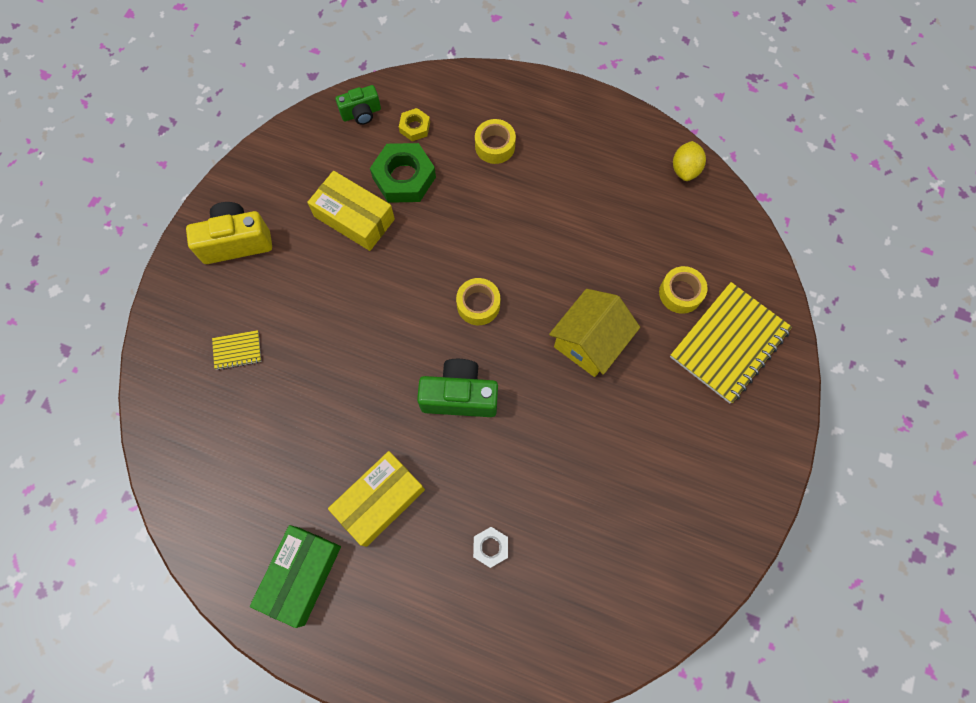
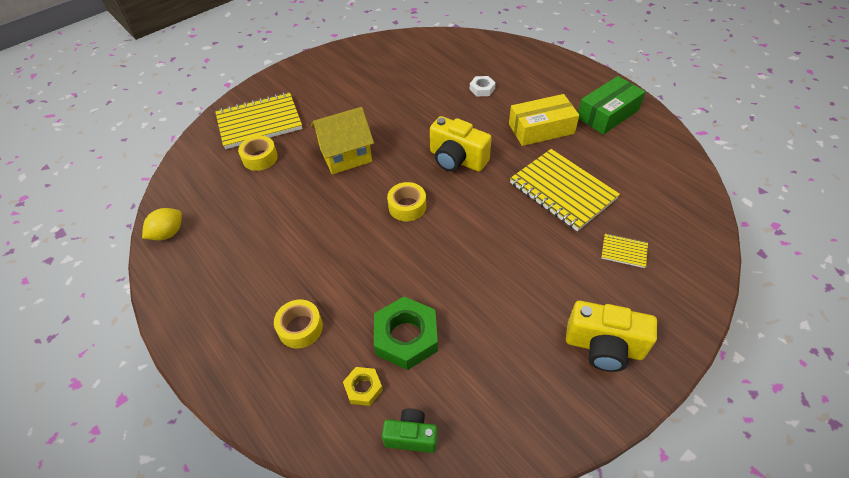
camera: 150 degrees left, 20 degrees down
(322, 404) = (562, 191): none -> yellow notebook
(354, 218) = (475, 319): yellow box -> none
(459, 396) = (457, 160): green camera -> yellow camera

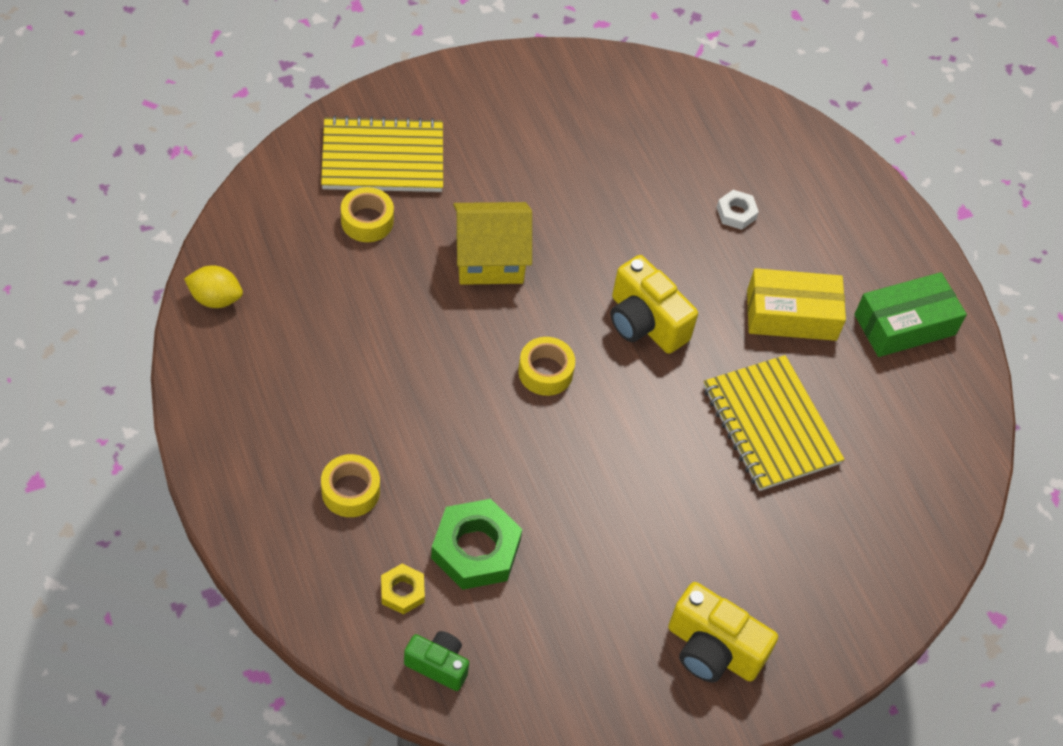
camera: 10 degrees right, 5 degrees up
(168, 233) = (215, 298): yellow lemon -> yellow lemon turned 45 degrees clockwise
(624, 251) = (807, 541): yellow notebook -> none

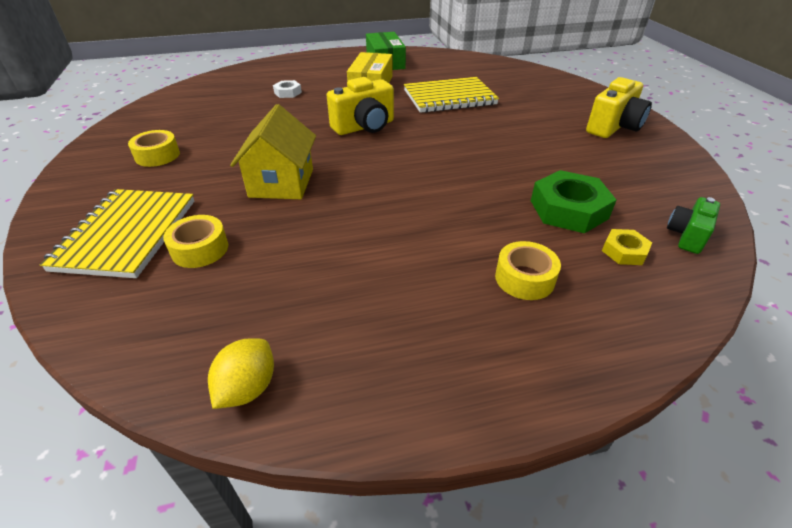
camera: 75 degrees left, 15 degrees down
(545, 372) = (400, 166): yellow tape -> yellow tape (157, 155)

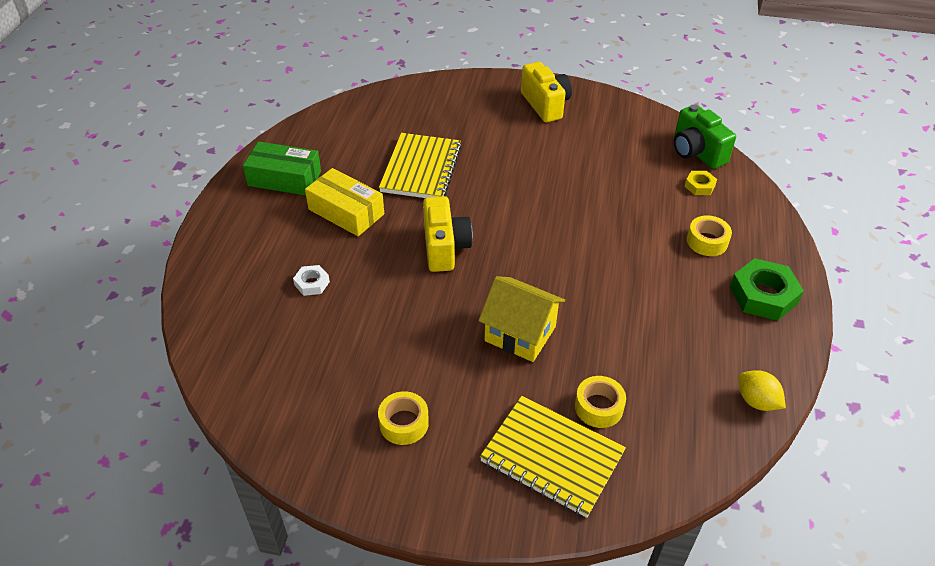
camera: 65 degrees left, 5 degrees up
(568, 209) = (644, 186): green nut -> green nut (763, 295)
(687, 236) = (696, 152): green camera -> green camera, size x1.63

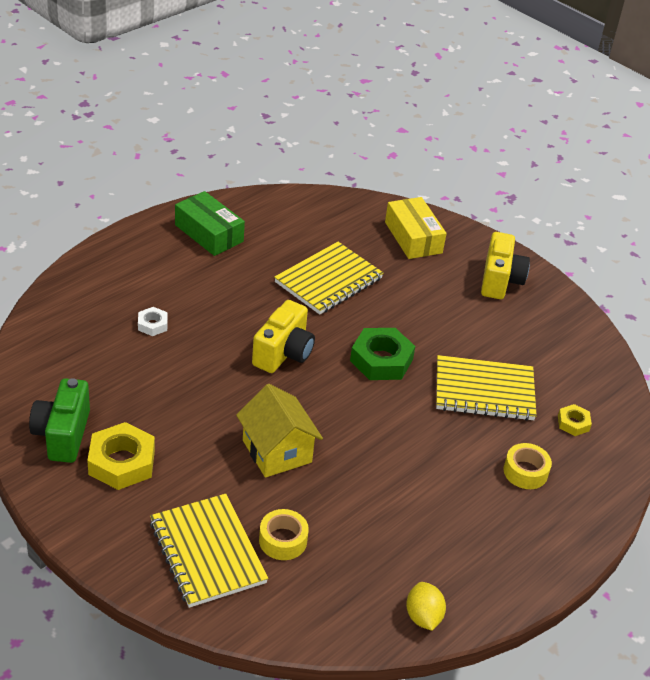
camera: 30 degrees right, 5 degrees down
(346, 212) = (232, 284): yellow box -> yellow box (413, 237)
(404, 423) = (121, 462): yellow tape -> yellow nut
(619, 195) = (484, 391): none -> yellow notebook
(696, 152) = (604, 393): green camera -> green camera (63, 435)
(763, 295) = (528, 543): green nut -> green nut (381, 360)

